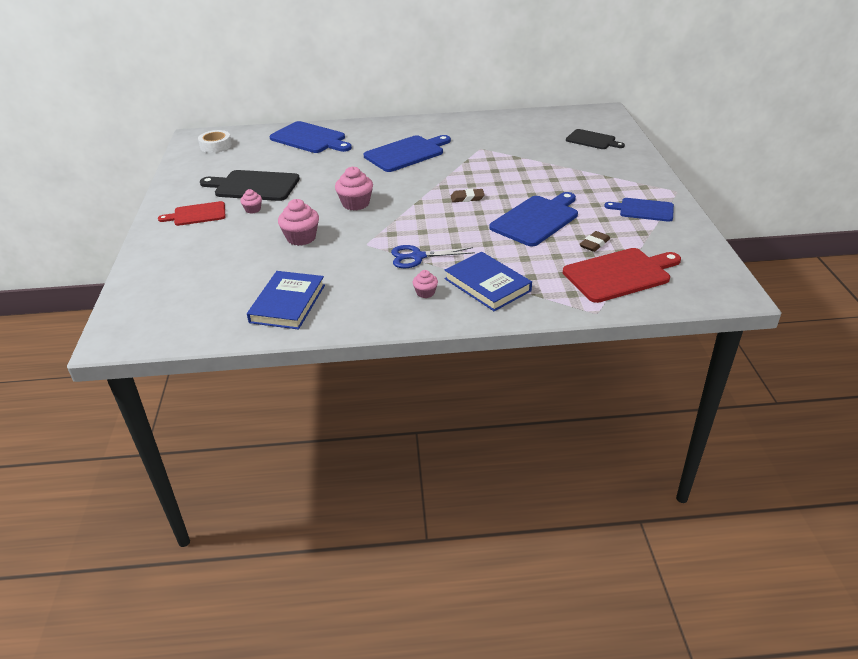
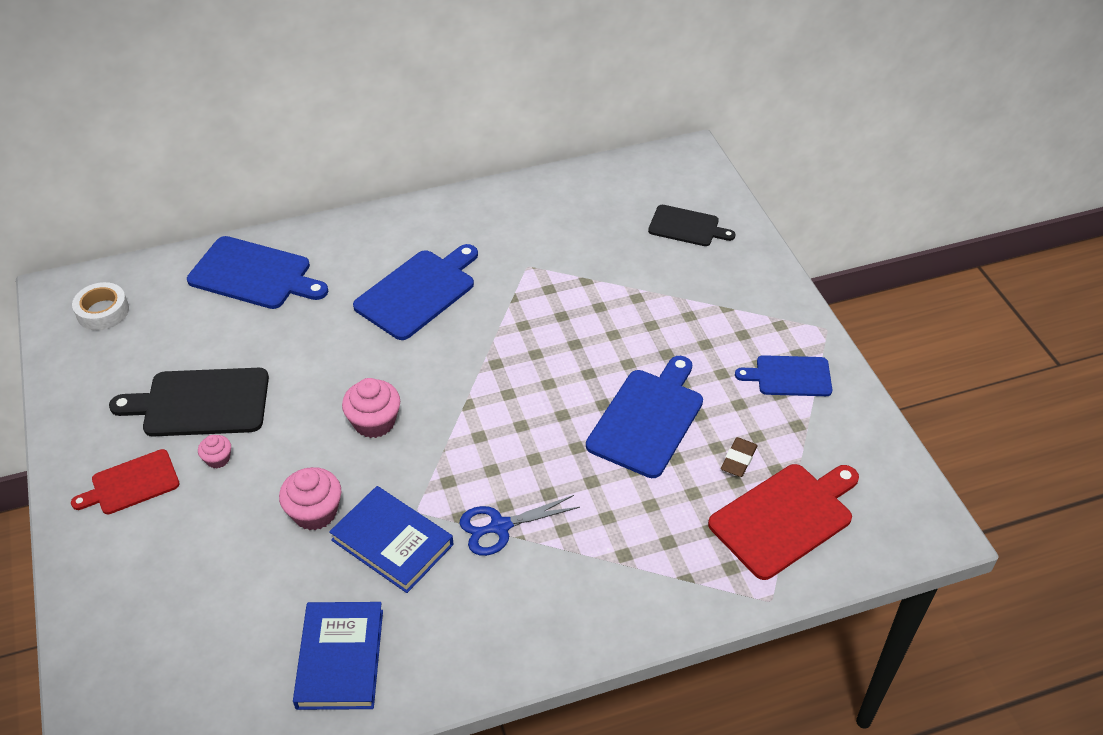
camera: 15 degrees left, 10 degrees up
(425, 293) = (531, 601): pink cupcake -> none
(467, 198) = (537, 385): brown eraser -> none
(487, 285) = (613, 569): blue book -> blue book (392, 542)

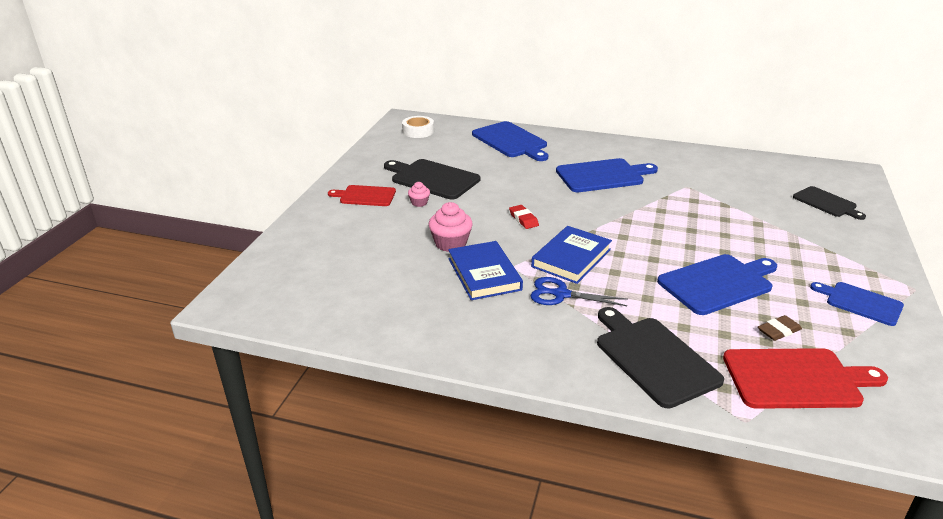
camera: 35 degrees right, 15 degrees down
(340, 658) = (401, 312): blue book -> blue book (571, 258)
(374, 422) = (523, 219): pink cupcake -> red eraser
(647, 567) = (653, 358): none -> black cutting board

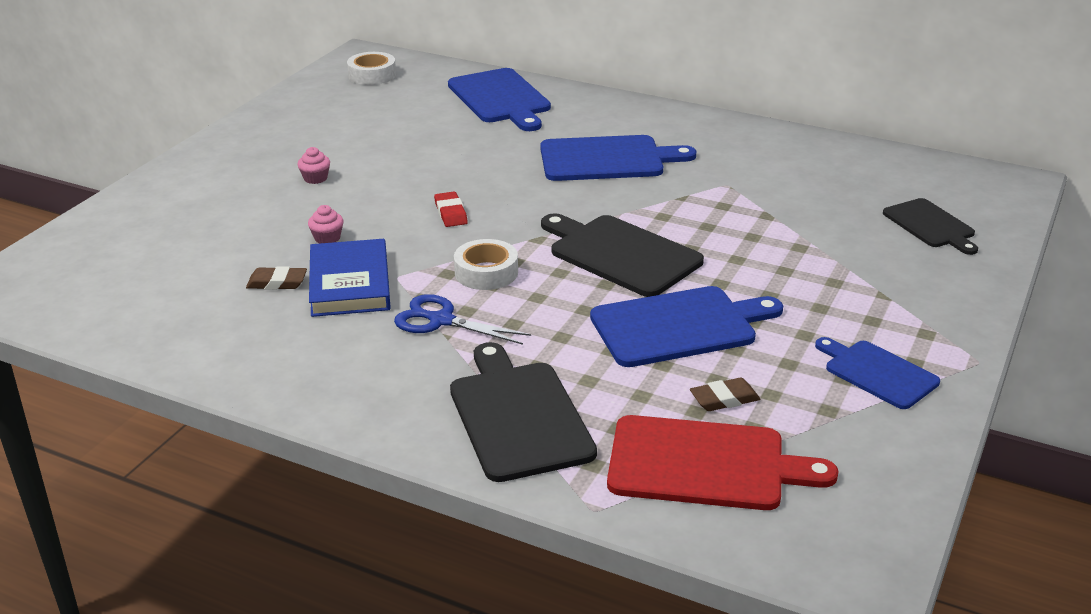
camera: 10 degrees right, 0 degrees up
(365, 196) = (245, 163): red cutting board -> none
(432, 179) = (353, 146): black cutting board -> black cutting board (620, 254)
(433, 278) = (277, 282): none -> brown eraser
(450, 243) = (327, 238): pink cupcake -> pink cupcake, size x0.56
(571, 258) = (486, 272): blue book -> white tape

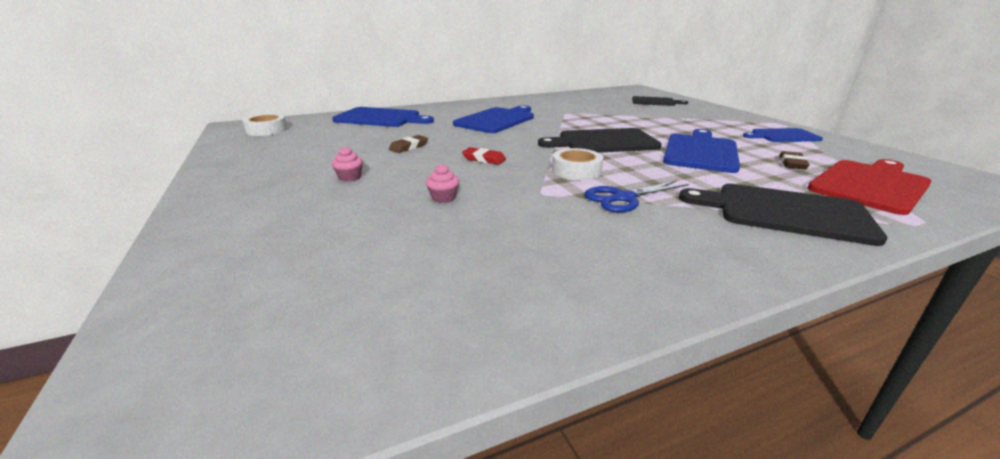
camera: 50 degrees left, 5 degrees down
(277, 282) = (477, 234): brown eraser -> brown eraser (408, 147)
(350, 283) = (525, 209): blue book -> none

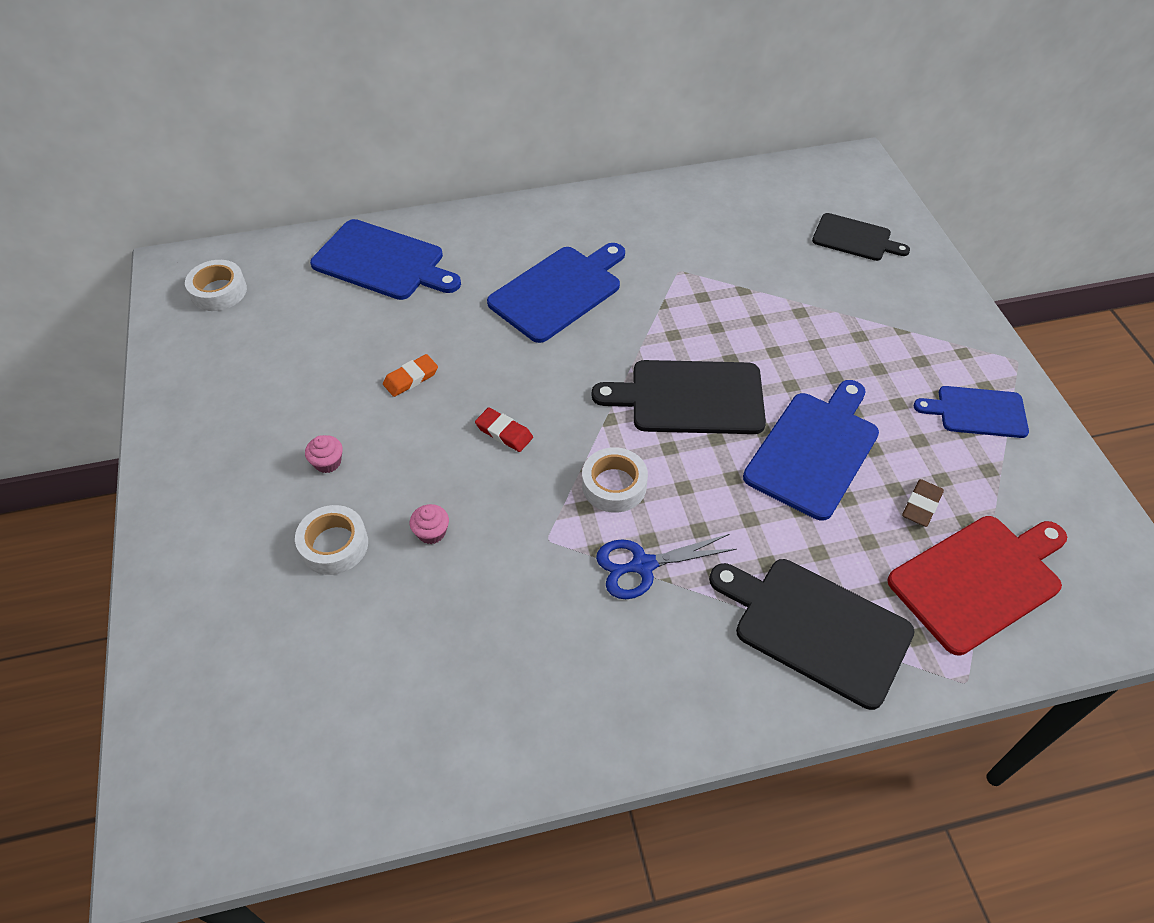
camera: 10 degrees right, 25 degrees up
(359, 209) = (334, 545): none -> white tape
(408, 147) = (411, 378): brown eraser -> orange eraser

